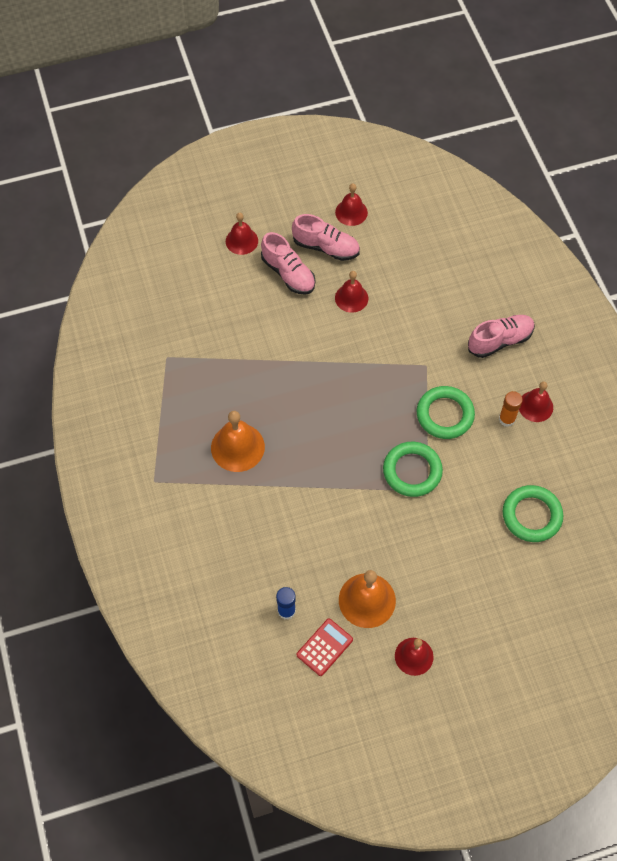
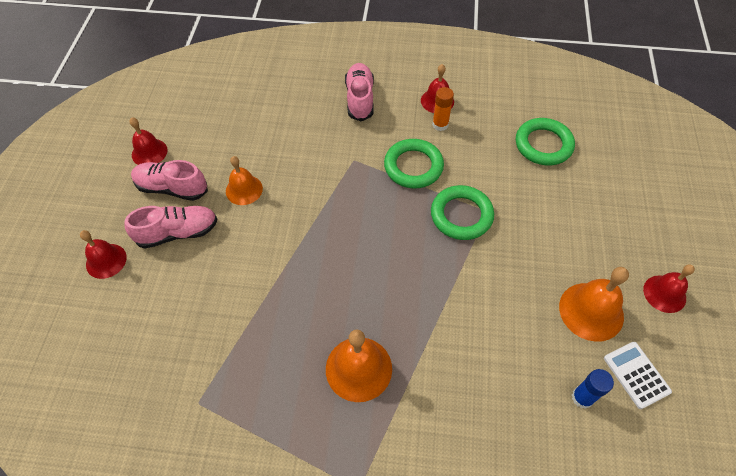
camera: 65 degrees left, 5 degrees down
(324, 647) = (636, 375): red calculator -> white calculator
(326, 247) = (172, 188): pink shoe -> pink shoe turned 120 degrees counterclockwise
(351, 298) = (244, 189): red bell -> orange bell

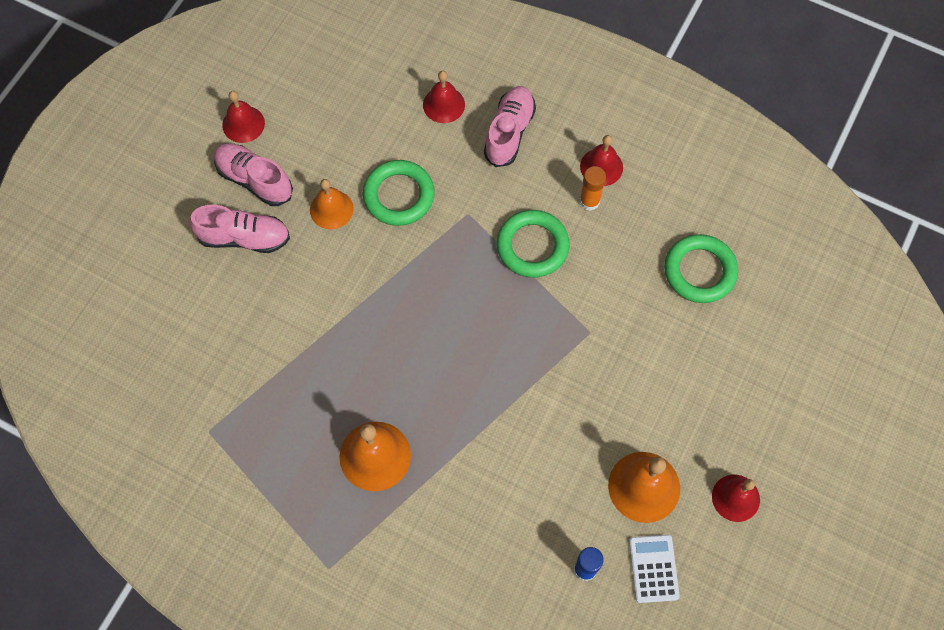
camera: 20 degrees right, 10 degrees up
(106, 261) = (162, 245): red bell -> red bell (443, 104)
(461, 215) = (558, 326): green ring -> green ring (399, 195)

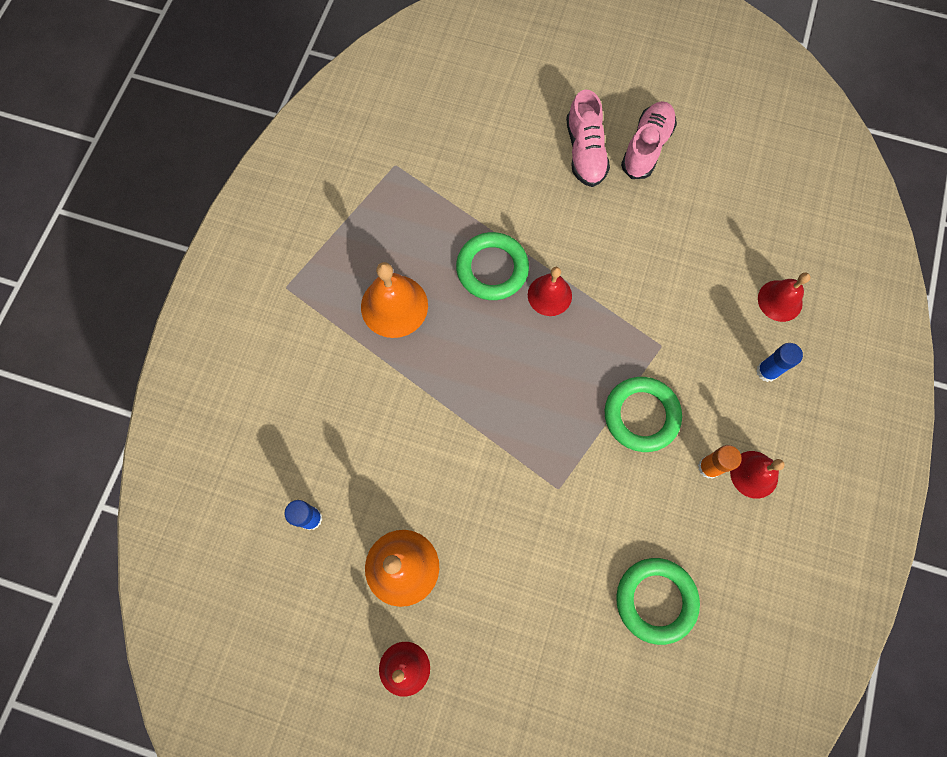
camera: 80 degrees right, 5 degrees up
(243, 124) = (702, 125): red bell -> red bell (549, 295)
(331, 209) = (633, 219): orange bell -> none
(399, 195) = (664, 277): green ring -> green ring (492, 269)
(509, 132) = (767, 371): pink shoe -> blue glue stick
(653, 568) = (319, 588): white calculator -> none

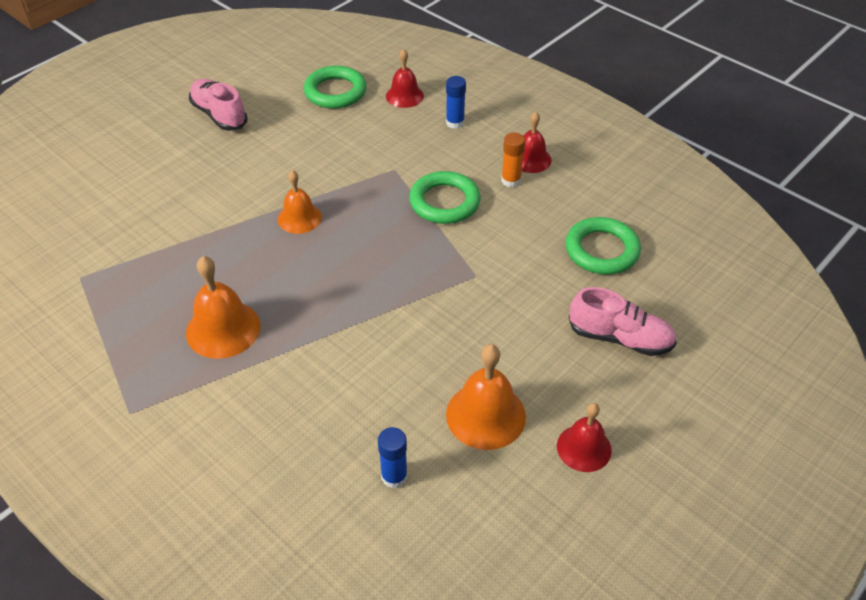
camera: 65 degrees left, 25 degrees down
(492, 269) = (244, 246): green ring -> green ring (335, 92)
(549, 295) = (299, 218): red bell -> orange bell
(585, 152) = (189, 150): pink shoe -> pink shoe (620, 338)

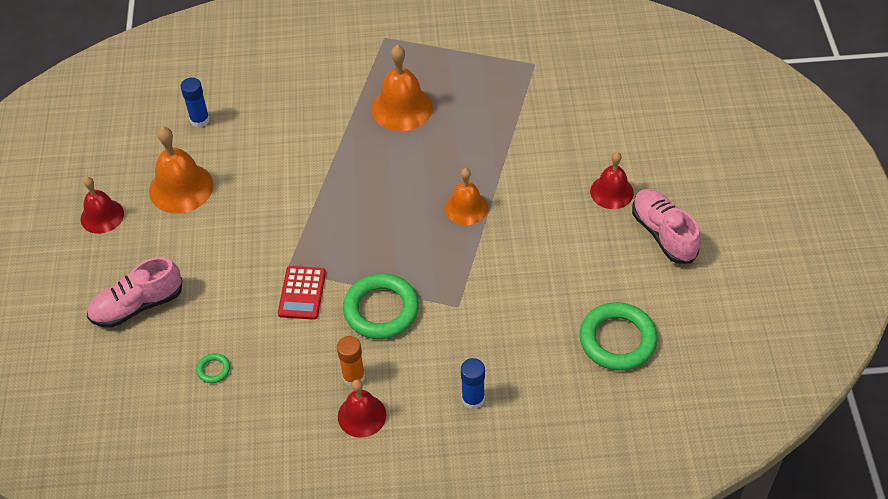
camera: 135 degrees right, 5 degrees up
(219, 115) = (663, 234): pink shoe -> pink shoe turned 120 degrees counterclockwise
(404, 96) = (555, 390): red bell -> red bell (611, 192)
(484, 251) = (302, 293): none -> red calculator
(601, 250) = (213, 369): green ring -> green ring, size x0.43

